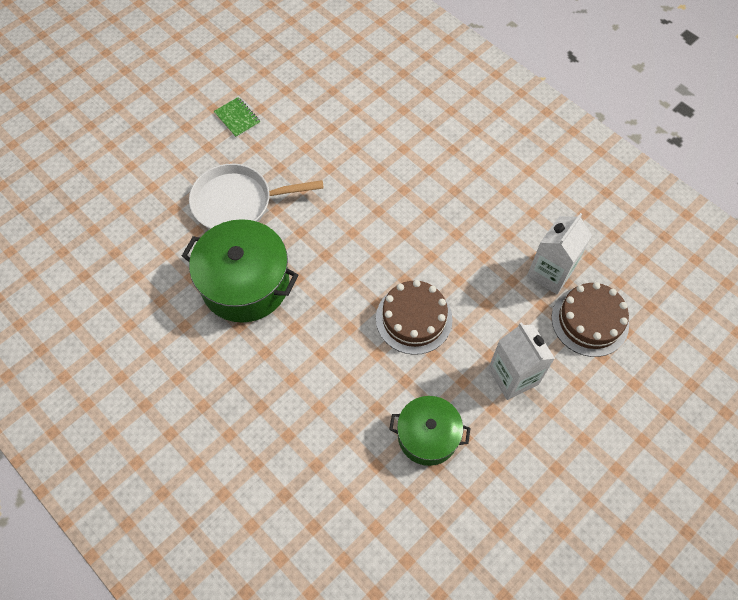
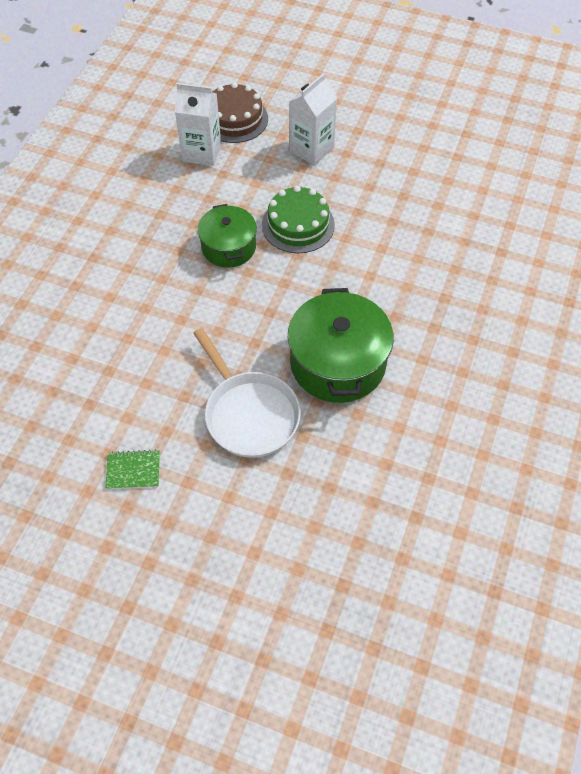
camera: 115 degrees left, 5 degrees down
(237, 118) = (133, 470): green notebook -> green notebook turned 60 degrees clockwise
(414, 318) = (298, 225): brown cake -> green cake
(427, 436) = (394, 183): green pot -> green pot (228, 247)

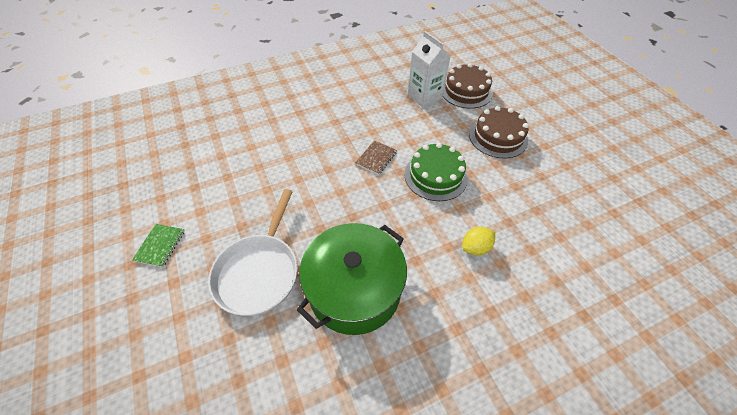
camera: 45 degrees right, 5 degrees down
(133, 470) = (160, 246): green notebook -> green notebook turned 60 degrees clockwise
(228, 247) = (376, 158): green pot -> brown notebook
(311, 149) = (498, 137): white carton -> brown cake
(389, 261) = (475, 247): none -> yellow lemon

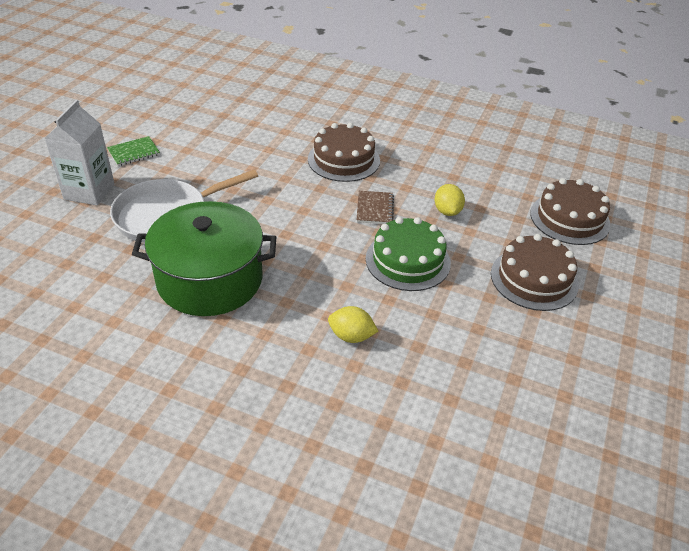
camera: 45 degrees right, 10 degrees down
(315, 139) = (343, 160): none -> brown cake
(376, 158) = (374, 209): brown notebook -> brown notebook turned 75 degrees counterclockwise
(412, 130) = (447, 211): none -> yellow lemon
(424, 97) = (510, 194): white carton -> white carton (89, 191)

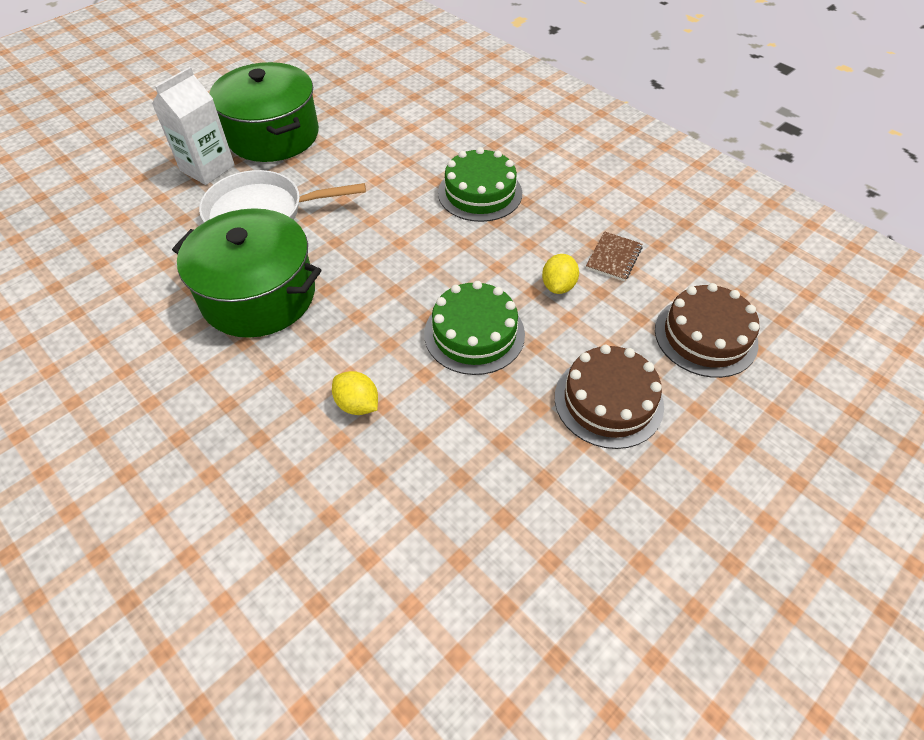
camera: 25 degrees right, 10 degrees up
(134, 152) = (273, 135): green notebook -> green pot
(343, 160) = (480, 193): brown cake -> green cake
(374, 209) = (477, 261): brown notebook -> brown notebook (613, 258)

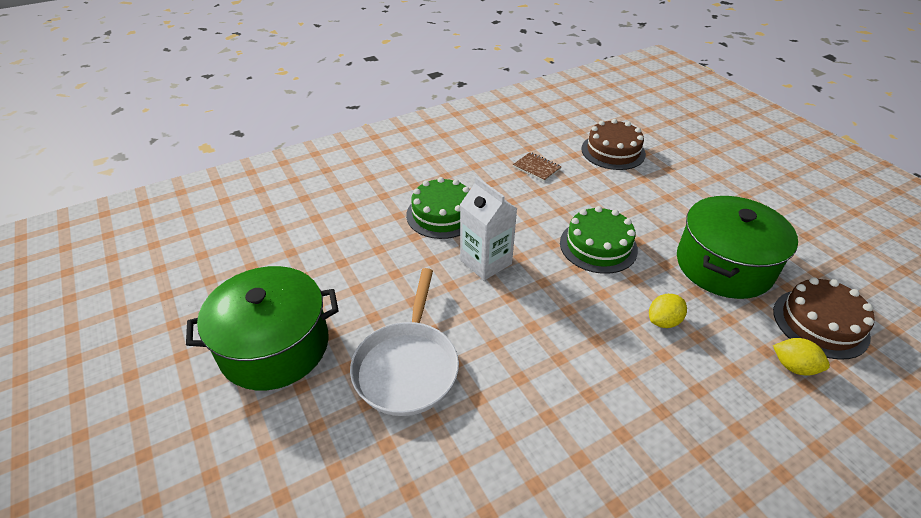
camera: 75 degrees left, 10 degrees down
(207, 168) = (302, 415): white carton -> white carton (486, 262)
(258, 295) = (529, 378): green pot -> green pot (724, 265)
(558, 286) = (558, 197): yellow lemon -> yellow lemon (793, 367)
(608, 401) = (662, 199): brown cake -> brown cake (820, 323)

